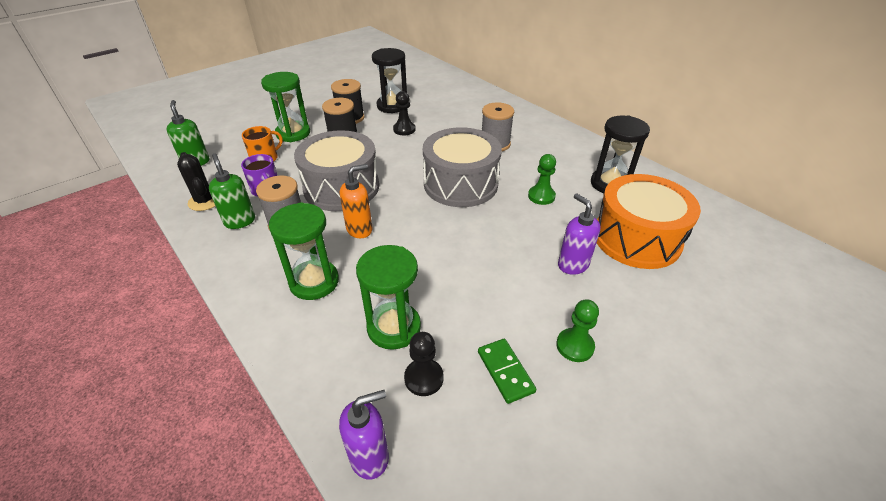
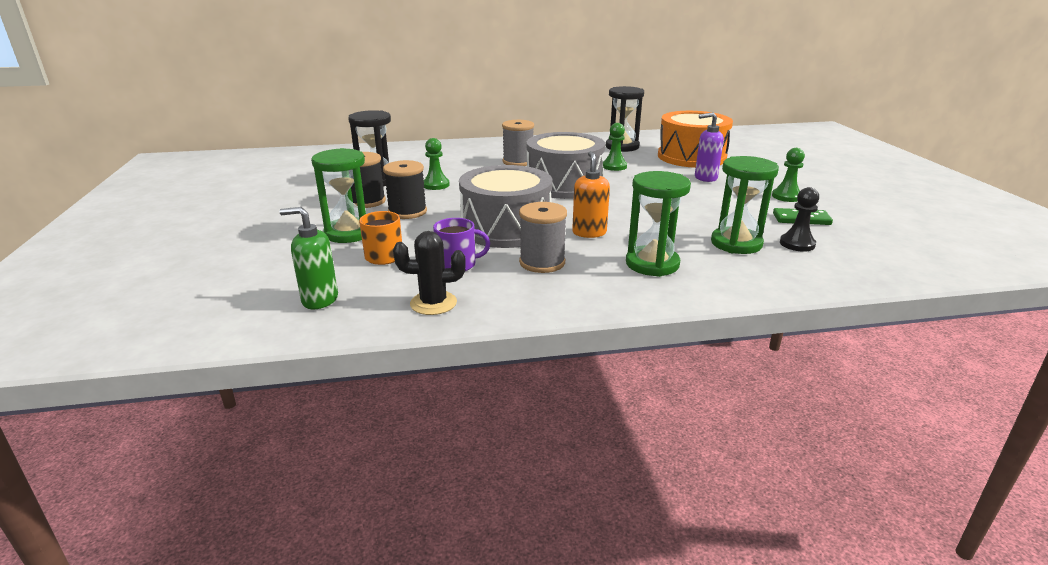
camera: 60 degrees left, 15 degrees down
(240, 221) = (506, 286): green soap dispenser -> none
(370, 456) = (867, 275): purple soap dispenser -> none
(404, 129) = (436, 185): black pawn -> green pawn

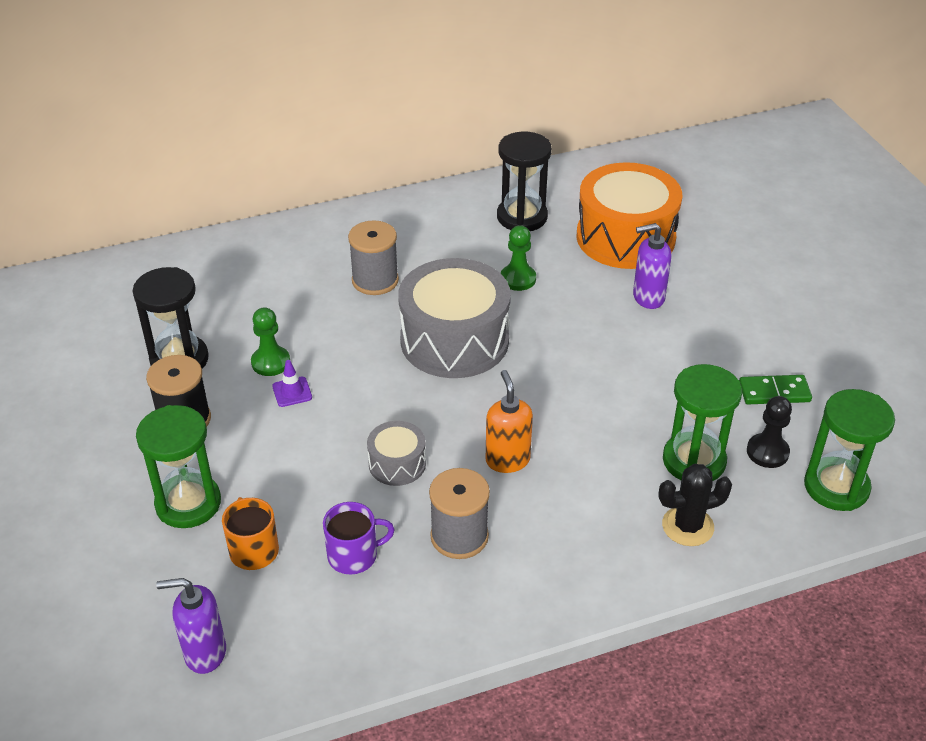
camera: 10 degrees left, 15 degrees up
(319, 300) = (205, 653): green soap dispenser -> purple soap dispenser
(407, 212) = (251, 440): black spool -> none
(433, 303) = (346, 639): black cactus -> black cactus (687, 526)
(444, 196) = (292, 392): none -> purple traffic cone
(506, 228) = (397, 464): grey drum -> grey drum, size x0.48
(652, 264) = (594, 521): green hourglass -> green hourglass (836, 487)
(786, 196) = (757, 336): green pawn -> none

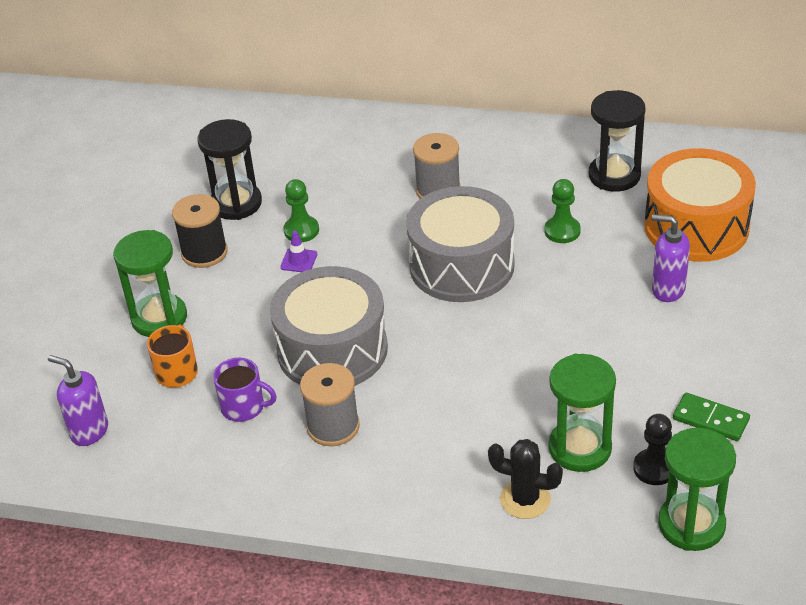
camera: 35 degrees right, 0 degrees up
(397, 464) = (332, 350): grey drum -> grey drum, size x2.10
(507, 460) = (421, 382): orange soap dispenser -> none

